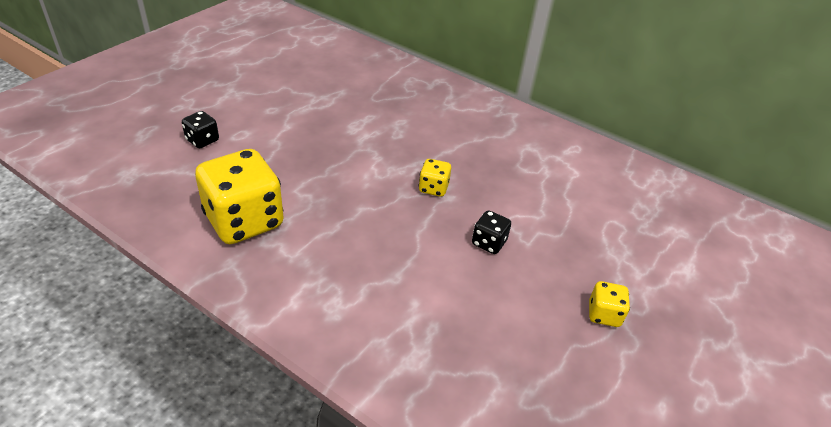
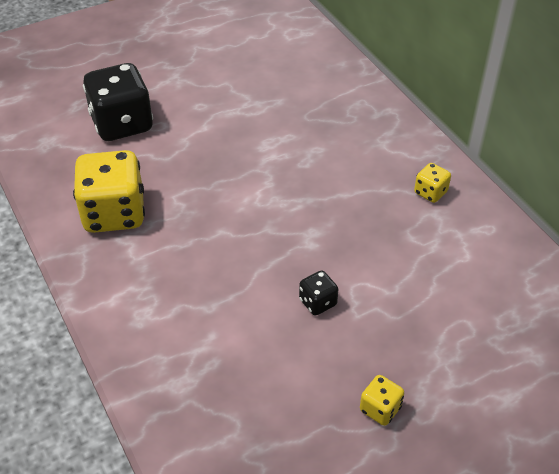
camera: 30 degrees right, 5 degrees up
(202, 140) = (122, 124): black dice -> black dice, size x2.18
(433, 188) = (302, 231): yellow dice -> yellow dice (430, 192)

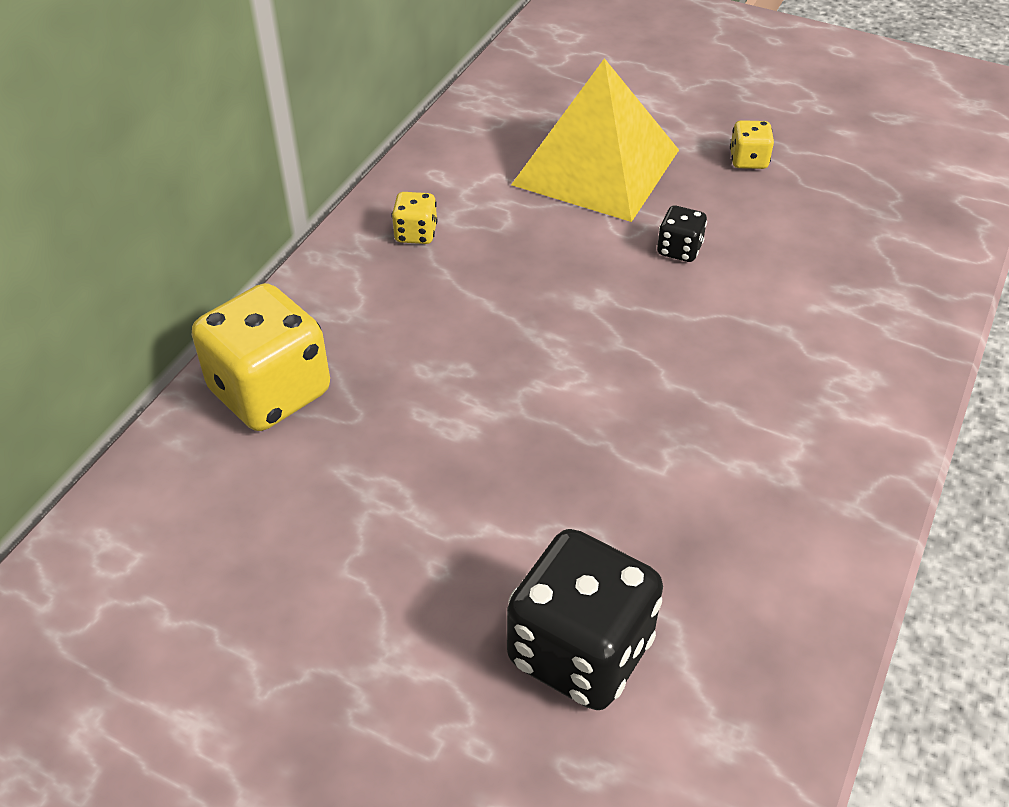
camera: 125 degrees left, 0 degrees up
(114, 213) = (762, 516): yellow dice -> yellow dice (270, 392)
(437, 312) = (596, 167): none -> yellow pyramid

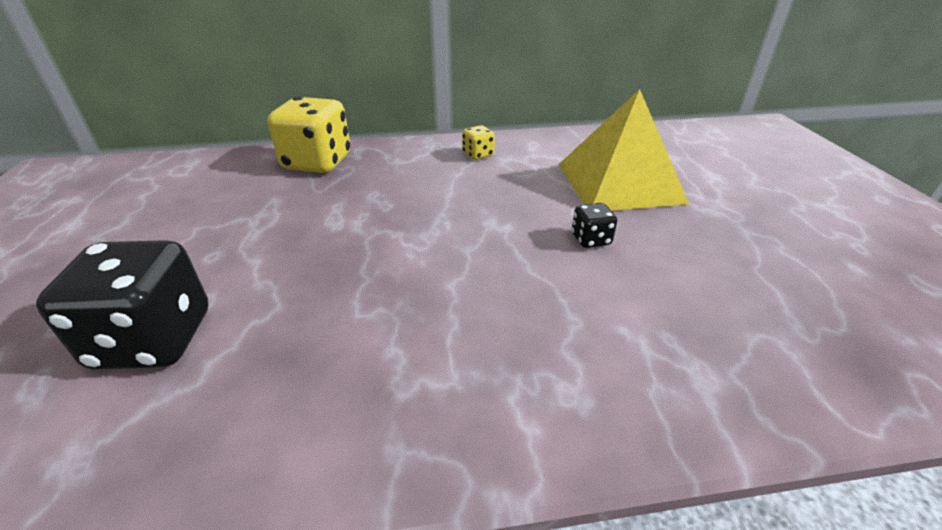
camera: 55 degrees right, 10 degrees down
(748, 160) = (731, 234): yellow dice -> none

